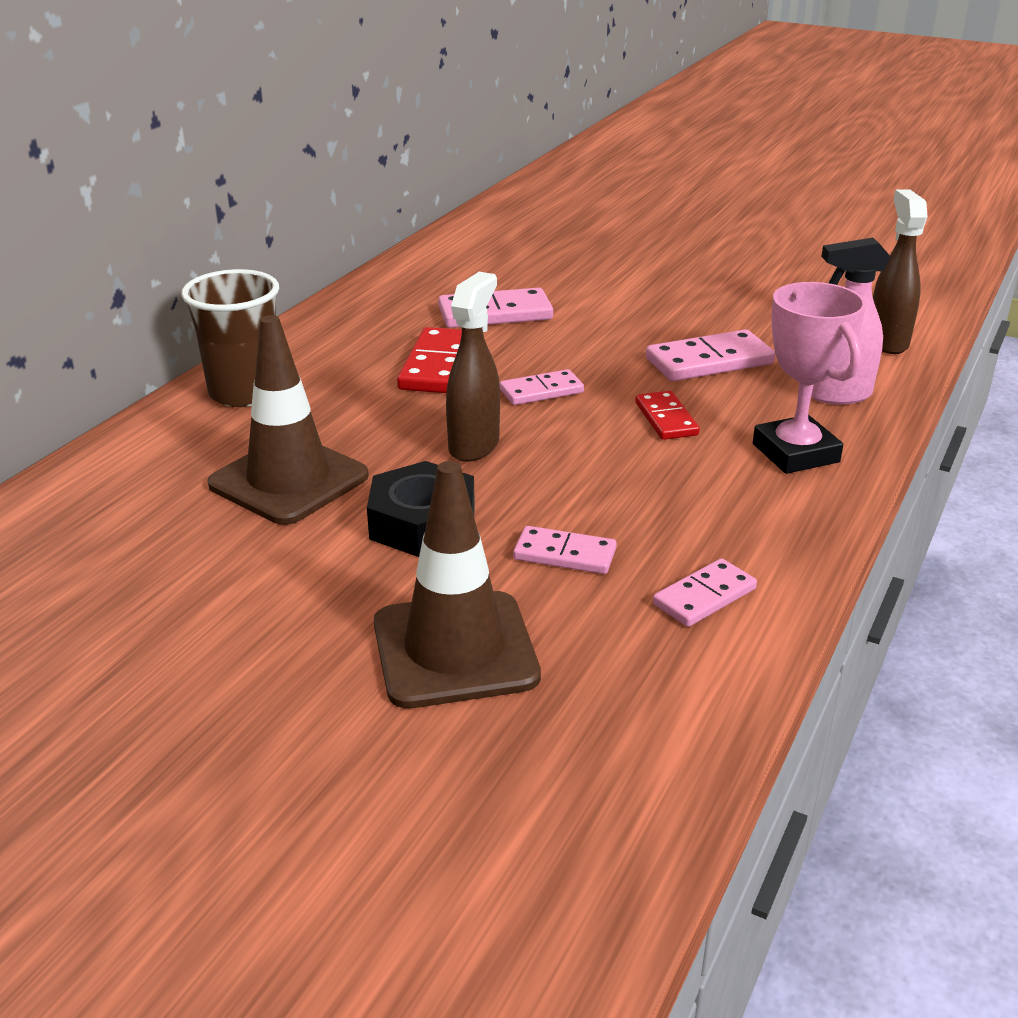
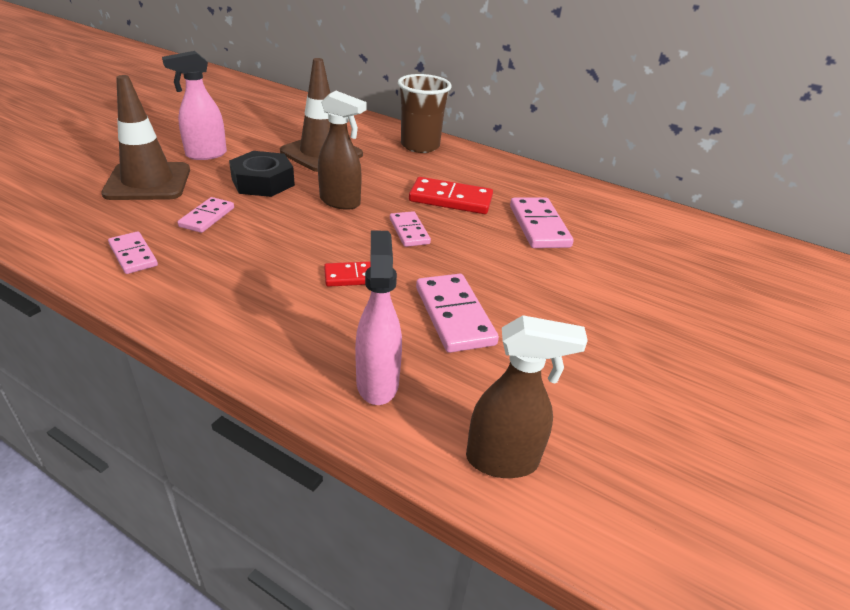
camera: 90 degrees right, 5 degrees up
(312, 608) = (205, 155): none -> pink spray bottle
(795, 453) = (282, 330): pink trophy -> none

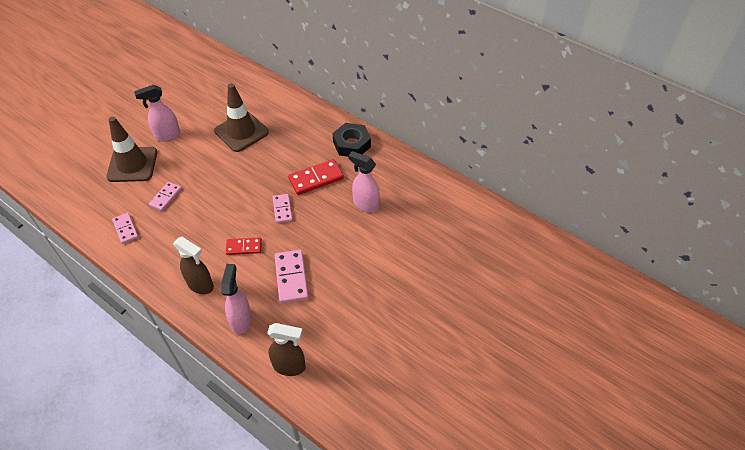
camera: 10 degrees right, 15 degrees up
(263, 182) = (200, 163): black nut -> black nut (351, 144)
(340, 202) = (246, 182): brown spray bottle -> brown spray bottle (201, 285)
(420, 146) = (310, 121): brown cup -> none
(450, 199) = (316, 179): red domino -> red domino turned 45 degrees counterclockwise
(538, 226) = (365, 204): pink domino -> pink spray bottle

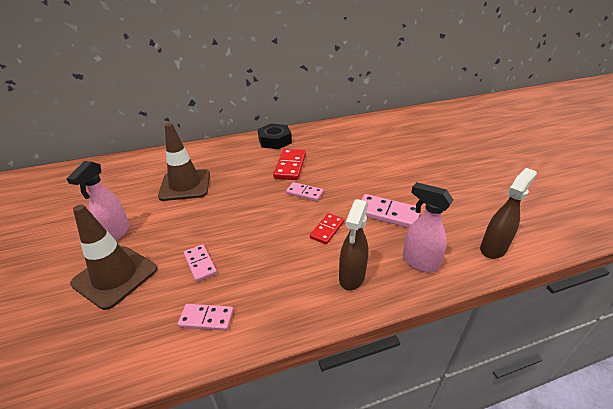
camera: 55 degrees left, 15 degrees down
(201, 285) = (351, 277): brown spray bottle -> brown spray bottle turned 135 degrees clockwise
(365, 204) = (341, 154): pink spray bottle -> none

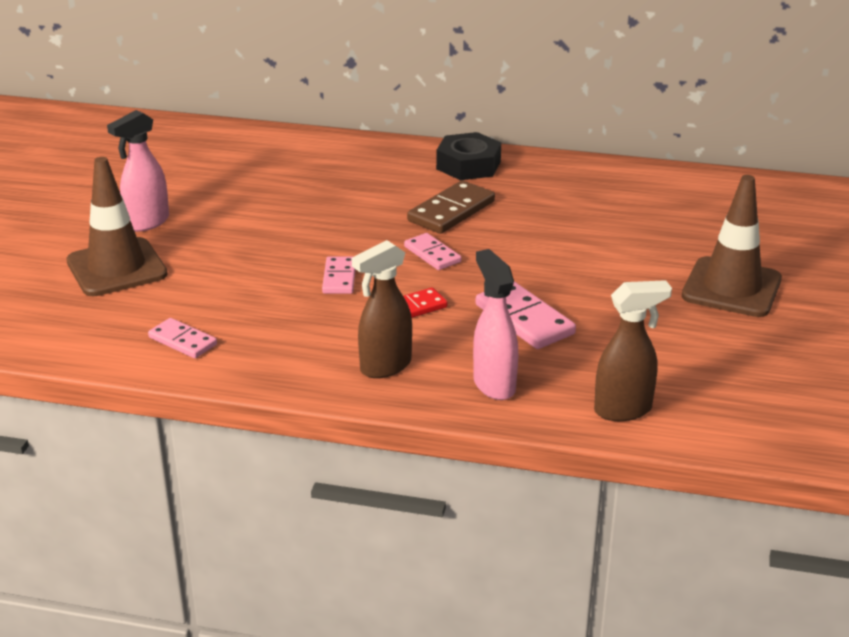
camera: 30 degrees right, 5 degrees down
(185, 185) = (275, 191): brown traffic cone -> brown traffic cone (731, 288)
(200, 264) = (218, 289): pink domino -> pink domino (339, 278)
(290, 166) = (451, 211): red domino -> brown domino

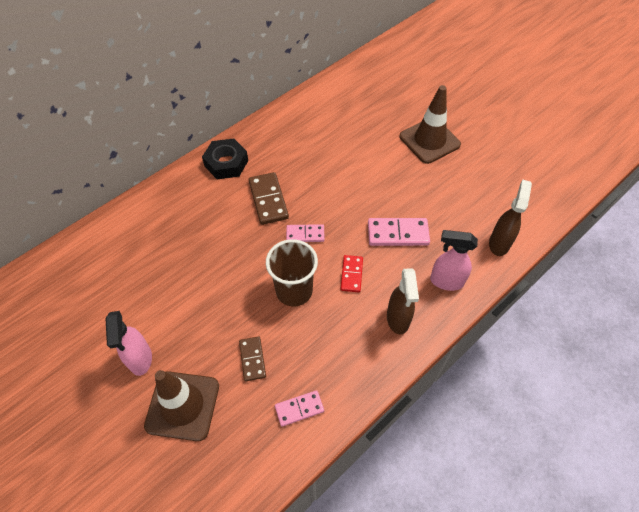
camera: 55 degrees left, 25 degrees up
(216, 287) = (252, 359): none -> brown domino
(339, 278) = (294, 291): pink domino -> brown cup

